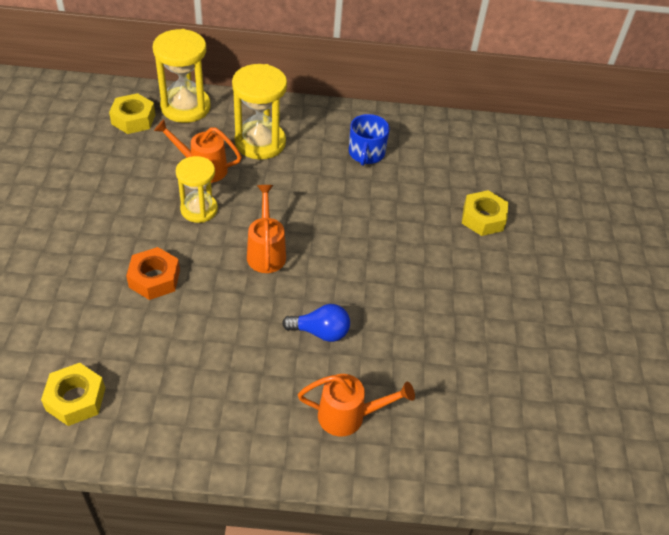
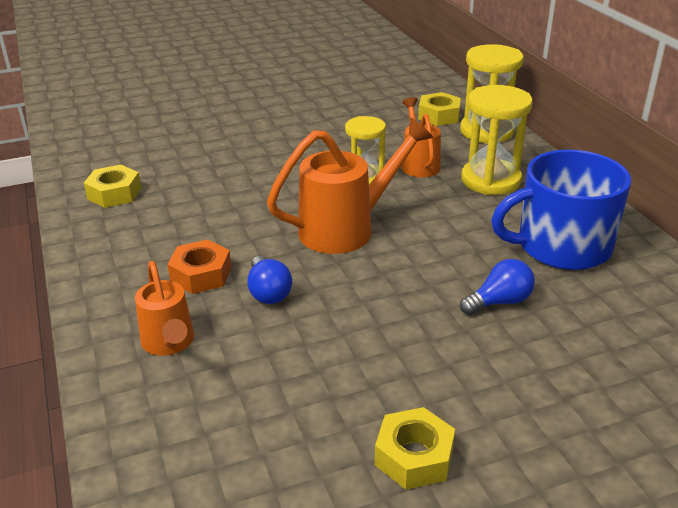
camera: 70 degrees right, 15 degrees down
(154, 279) = (263, 185): orange nut -> orange nut (201, 274)
(266, 252) = (346, 229): orange watering can -> orange watering can, size x1.65
(366, 153) = (561, 246): blue mug -> blue mug, size x1.87
(406, 213) = (499, 302): none -> blue light bulb
(483, 218) = (564, 370): yellow nut -> yellow nut (414, 456)

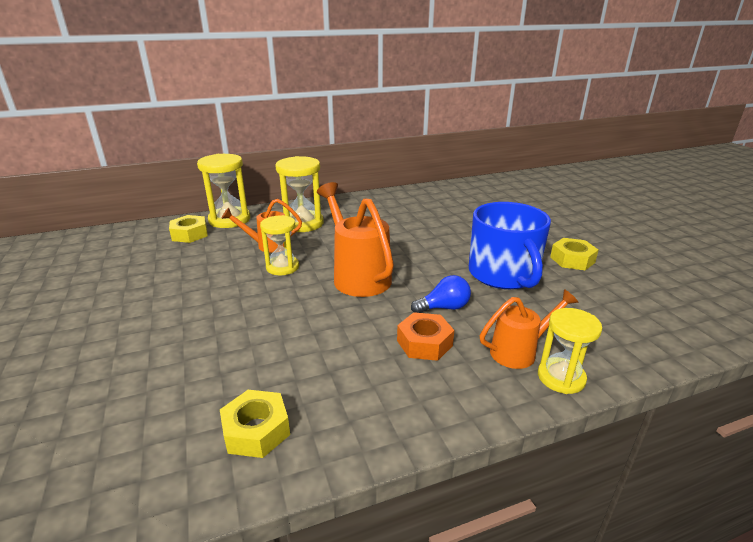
camera: 90 degrees left, 5 degrees down
(115, 369) = (561, 377): none -> yellow hourglass
(499, 302) = (439, 231): blue light bulb -> none
(561, 246) = (384, 212): blue mug -> blue mug (503, 274)

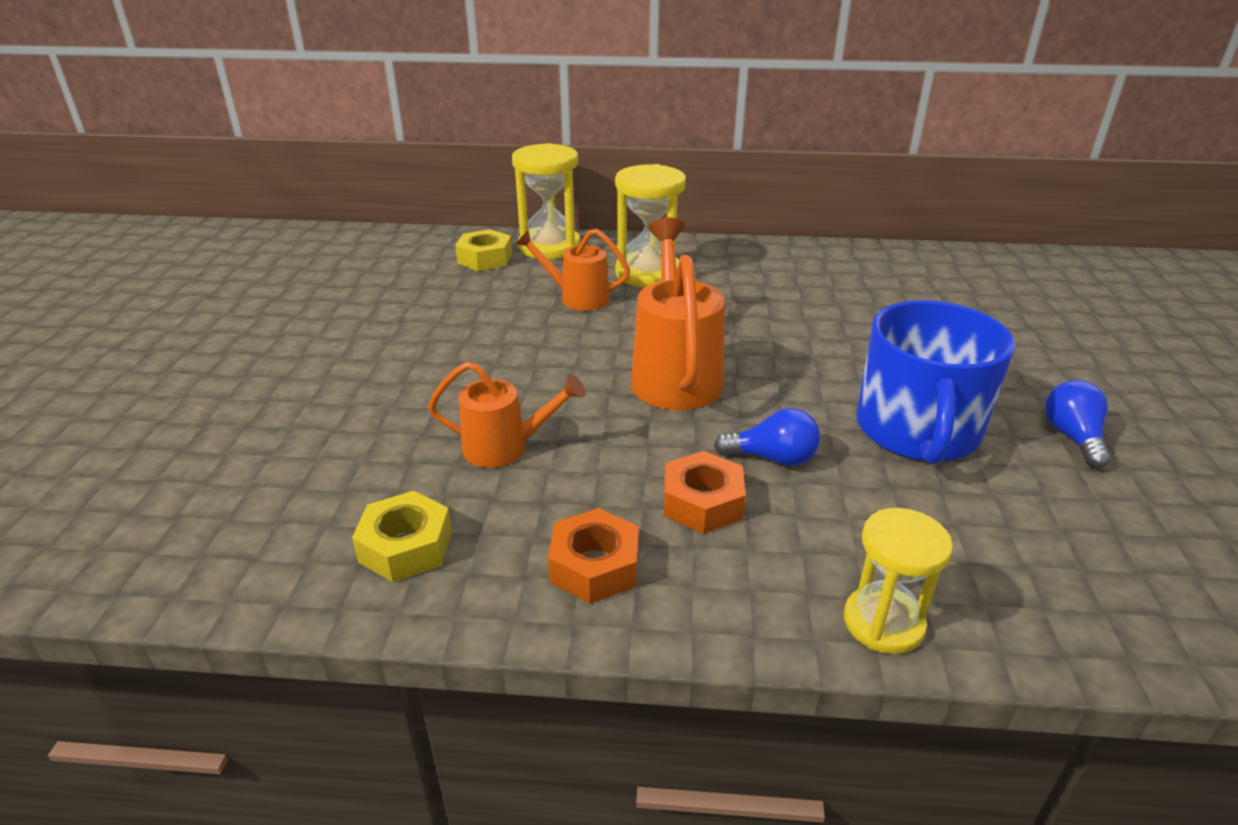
camera: 25 degrees right, 5 degrees up
(282, 267) = (576, 335): yellow hourglass -> none
(389, 400) = (594, 566): none -> orange nut
(519, 351) = (844, 561): orange watering can -> orange watering can (505, 448)
(572, 260) = (1072, 437): yellow nut -> blue light bulb

